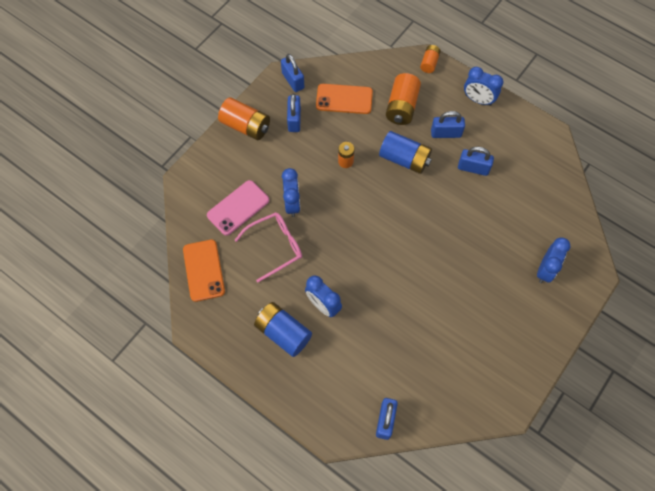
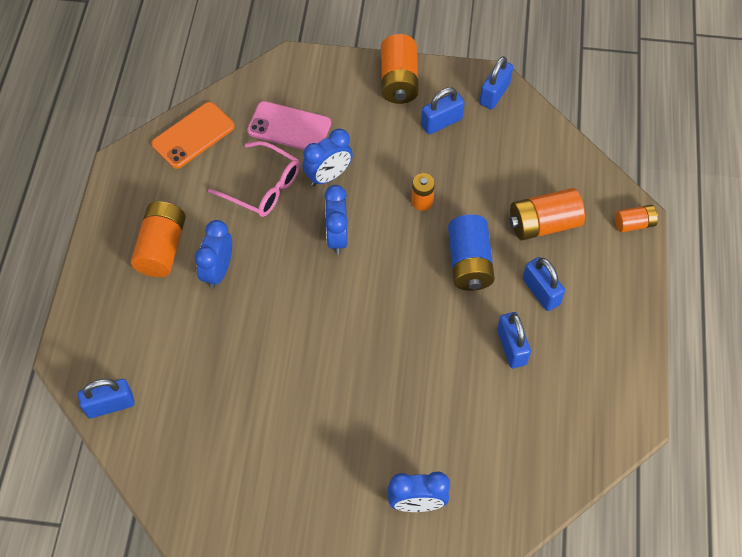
camera: 60 degrees right, 5 degrees down
(283, 333) = (162, 248): blue battery -> orange battery
(344, 99) = (508, 158): orange phone -> none
(478, 100) = (620, 306): blue clock -> blue clock (337, 237)

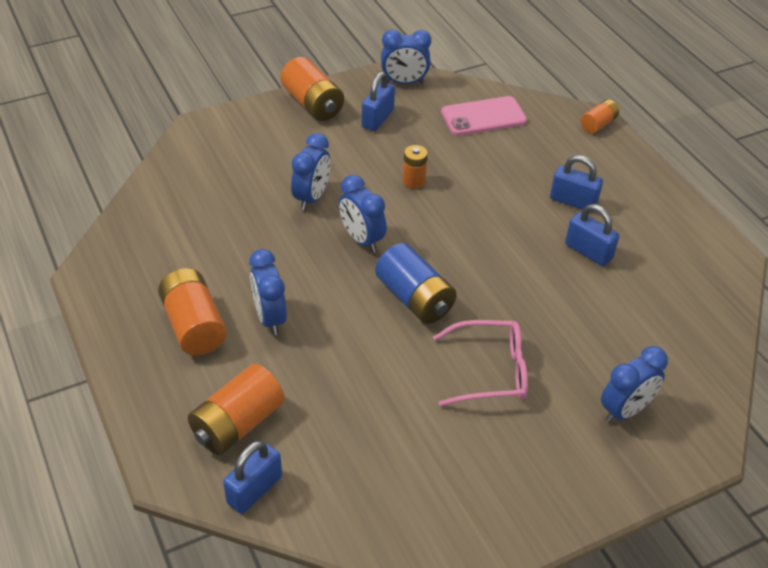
camera: 35 degrees left, 15 degrees down
(193, 135) = (148, 220): orange phone -> none
(263, 187) = (255, 232): pink glasses -> pink glasses (489, 371)
(289, 127) = (240, 176): pink phone -> pink phone (483, 117)
(469, 262) = (495, 207): blue battery -> blue battery (414, 298)
(494, 94) = (404, 82): blue padlock -> blue clock
(543, 224) = (529, 154): orange battery -> orange battery (238, 424)

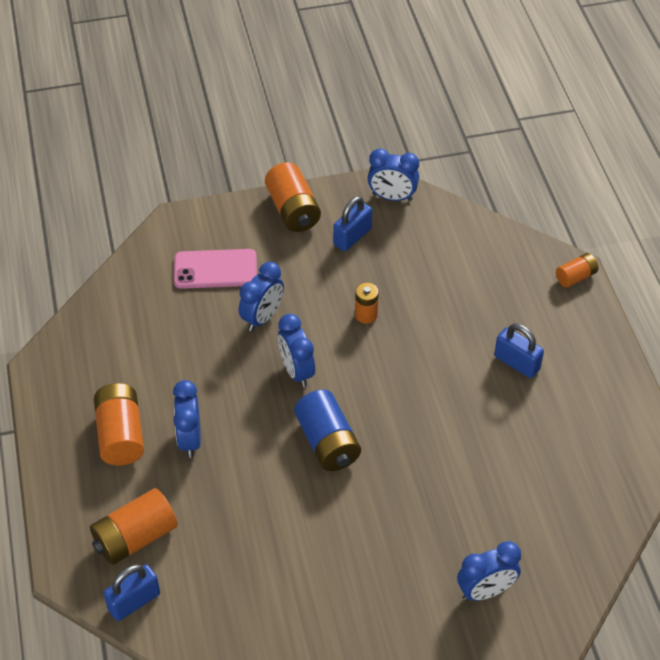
camera: 15 degrees right, 5 degrees up
(483, 117) = (459, 250): pink phone -> pink phone (215, 269)
(489, 371) = (373, 529): pink glasses -> none
(588, 251) = (511, 421): blue padlock -> none

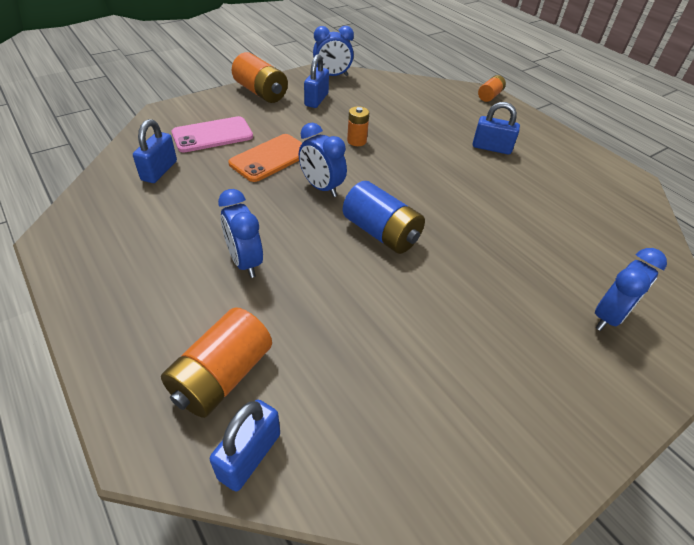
camera: 25 degrees left, 5 degrees down
(121, 435) = (167, 276): orange battery -> none
(148, 308) = (159, 171): none -> blue padlock
(262, 318) = (270, 158): blue clock -> orange phone

